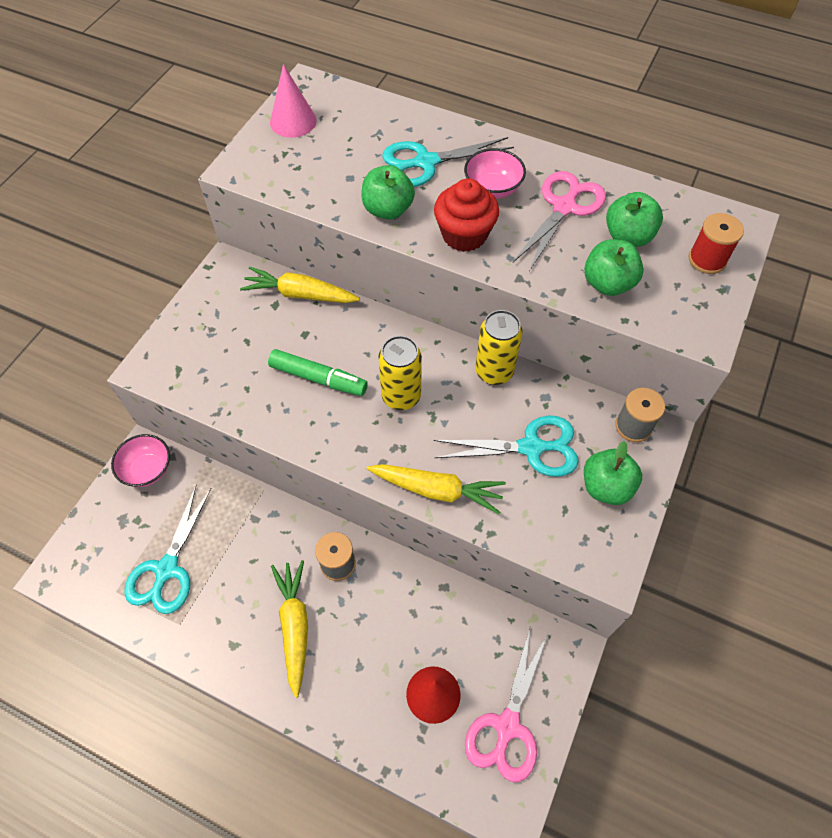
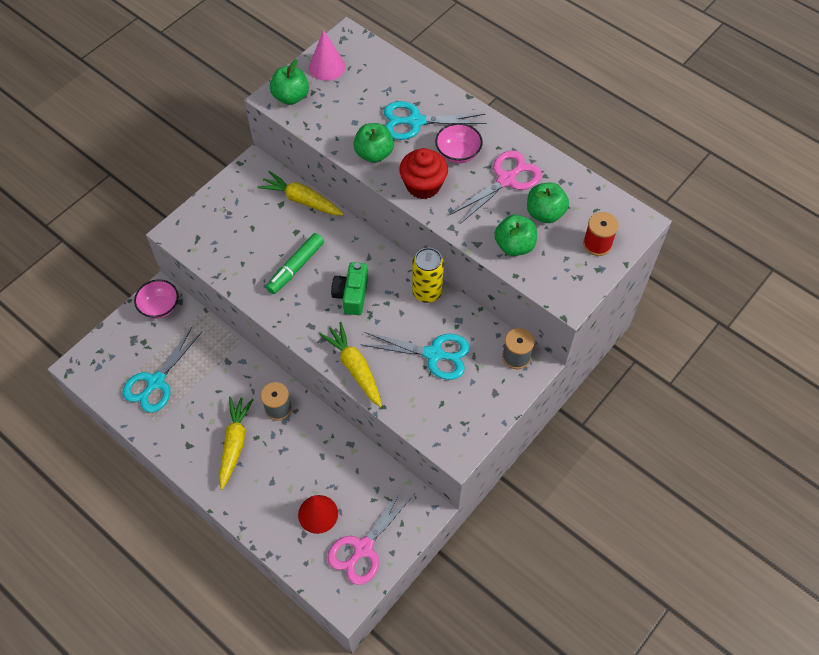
camera: 15 degrees right, 0 degrees up
(318, 378) = (296, 267): green marker -> green marker turned 90 degrees clockwise
(401, 396) = (351, 295): yellow can -> green camera
(437, 490) = (355, 368): yellow carrot -> yellow carrot turned 150 degrees counterclockwise
(606, 487) = (478, 395): green apple -> green apple (291, 97)

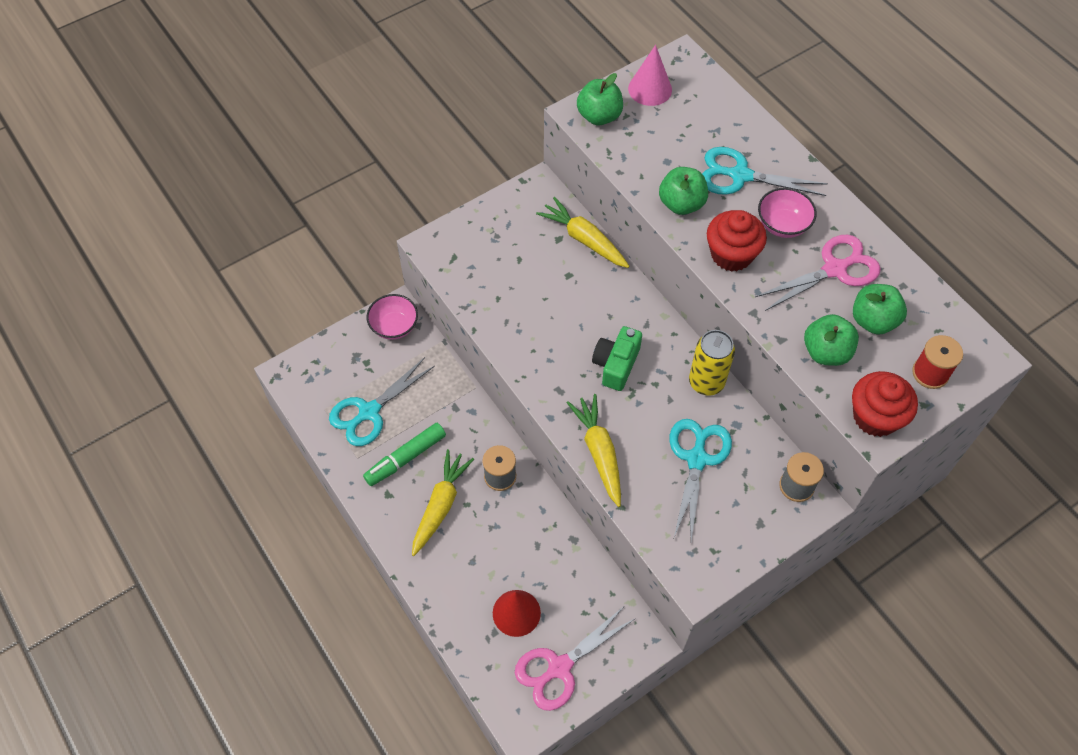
camera: 15 degrees right, 0 degrees up
(296, 267) = (558, 317): green marker -> green marker (406, 458)
(434, 354) = (697, 459): turquoise scissors -> turquoise scissors turned 105 degrees counterclockwise
(563, 287) = (875, 417): none -> red cupcake

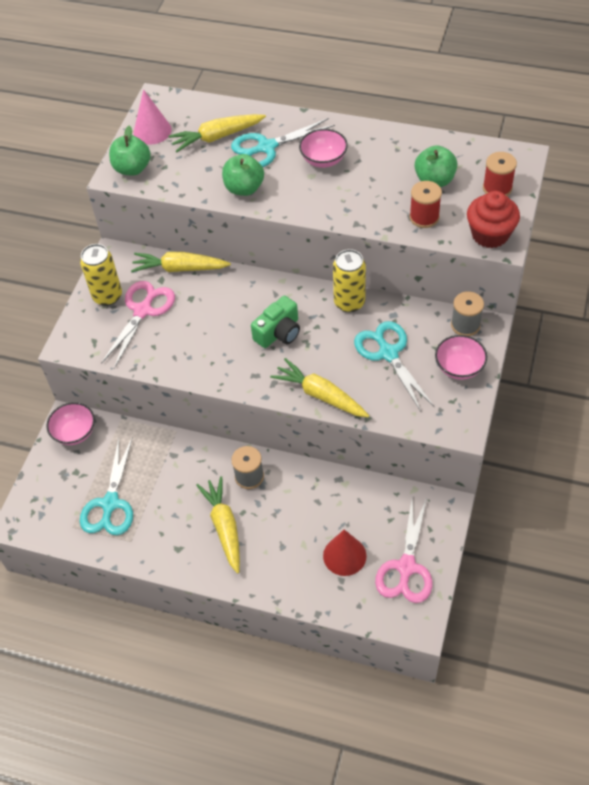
camera: 35 degrees left, 5 degrees down
(406, 458) = (168, 514): green marker -> none
(500, 222) = (107, 296): none -> yellow can
(616, 364) = (279, 332): green camera -> green camera turned 120 degrees counterclockwise
(703, 134) = (217, 137): none -> yellow carrot
(731, 254) = (308, 198): red cupcake -> none
(750, 523) = (459, 367): none -> pink bowl
(826, 352) = (424, 217): green apple -> red spool
(835, 269) = (382, 165): pink scissors -> pink scissors (143, 311)

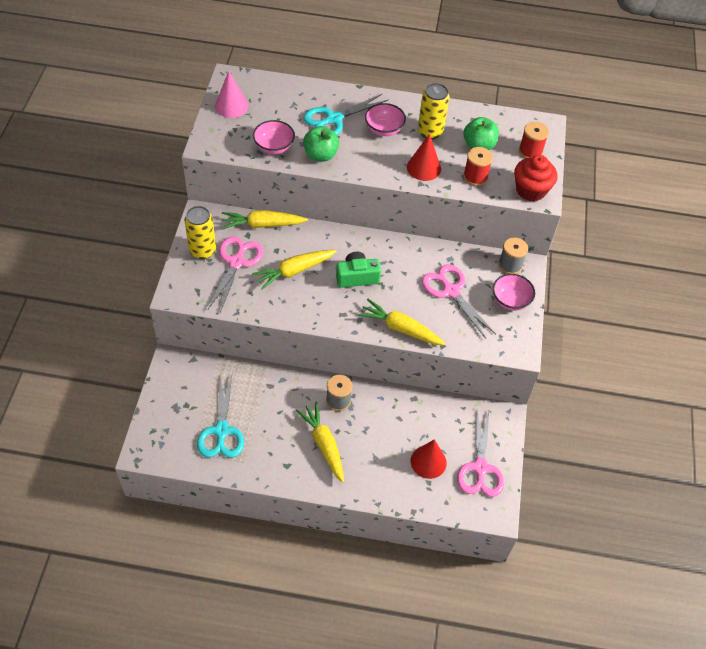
camera: 15 degrees left, 0 degrees up
(75, 433) = (180, 371): pink bowl -> pink bowl (274, 147)
(132, 168) = (220, 139): green apple -> none
(217, 137) = (289, 111): yellow carrot -> yellow carrot (294, 271)
(279, 332) = (357, 277): green camera -> green camera turned 135 degrees counterclockwise
(349, 302) = (412, 249): yellow can -> yellow can (430, 132)
(363, 205) = (424, 168): none -> red cone
(388, 353) = (451, 291): turquoise scissors -> pink scissors

